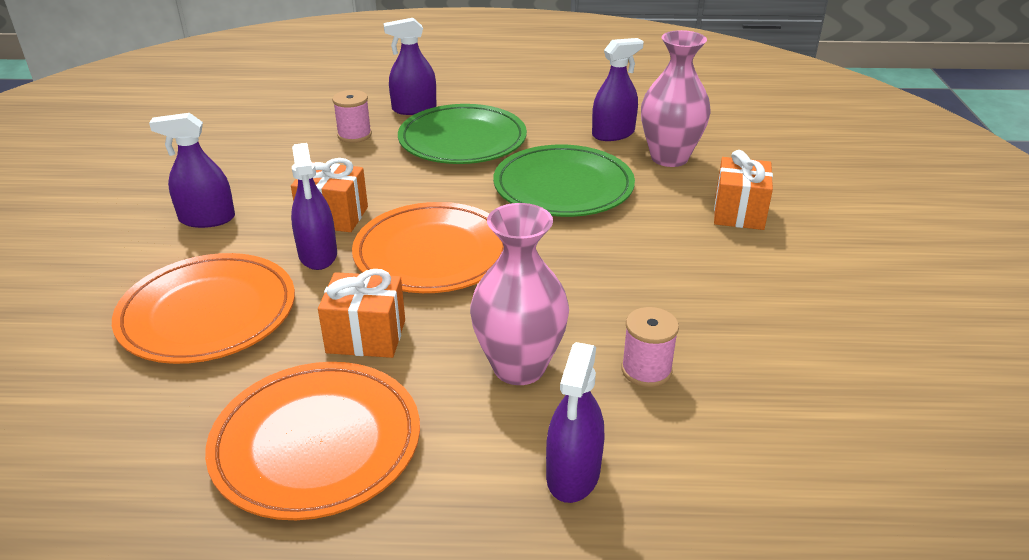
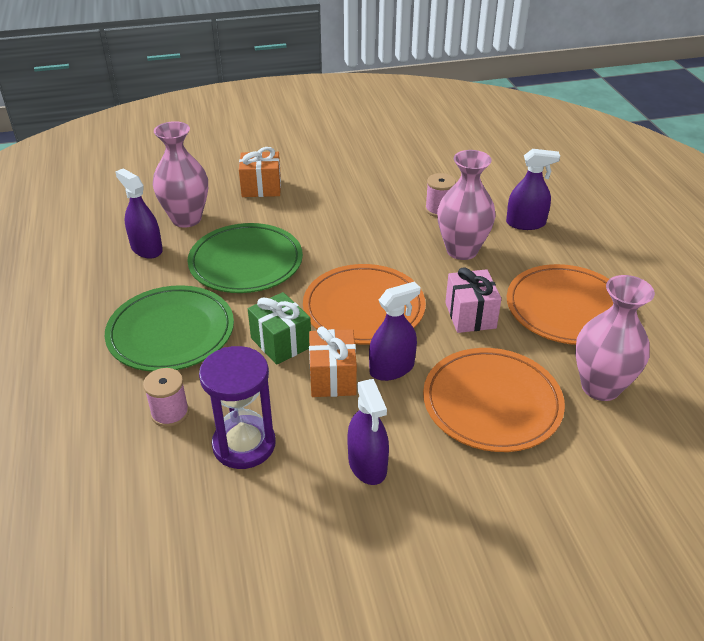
camera: 105 degrees left, 5 degrees up
(147, 418) = (600, 387): none -> pink vase
(288, 163) = (244, 444): none -> purple hourglass
(366, 336) = (470, 315): orange gift -> pink gift
(408, 194) = (281, 342): none -> green gift
(414, 109) = (99, 384): purple spray bottle -> none

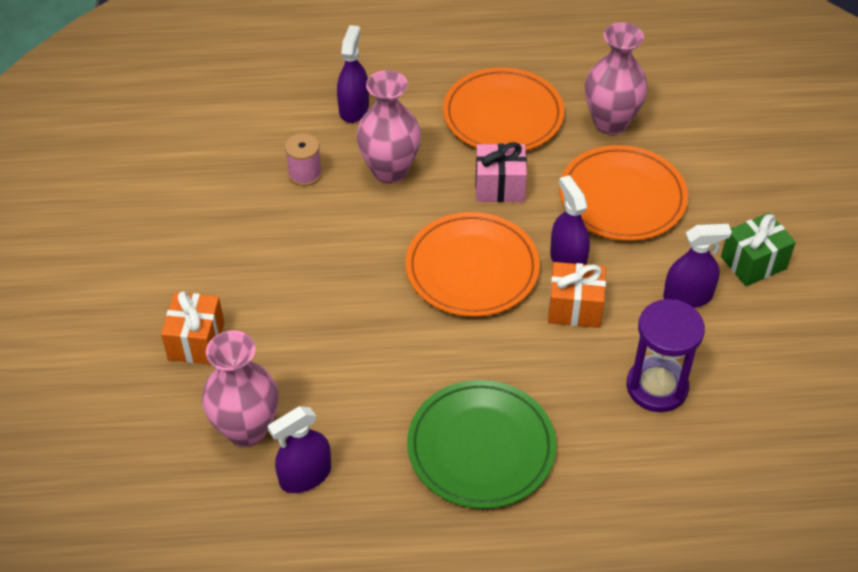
camera: 80 degrees left, 10 degrees up
(170, 413) = (609, 448): pink spool -> none
(246, 262) = (363, 368): green plate -> none
(281, 342) = (515, 346): green gift -> green gift (753, 263)

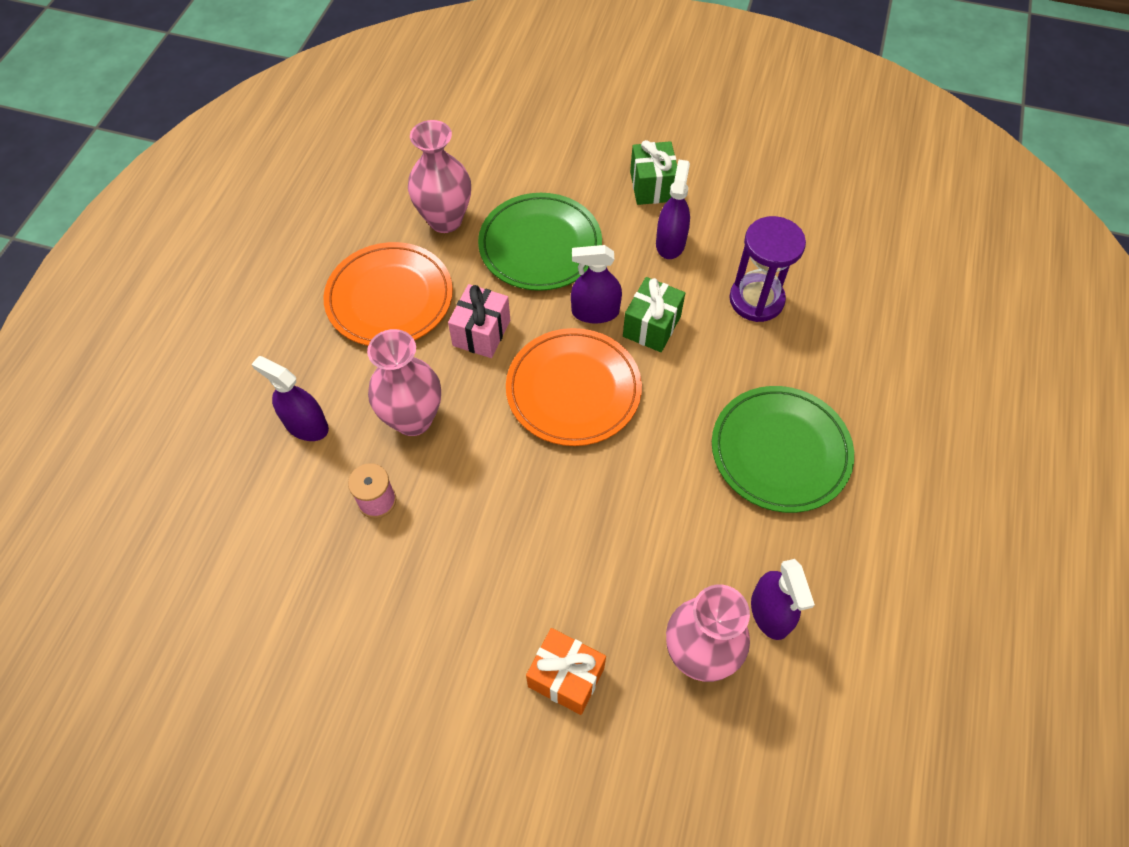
camera: 70 degrees left, 10 degrees up
(574, 308) = (651, 326): orange gift -> green gift
(622, 197) = (540, 245): orange plate -> green plate

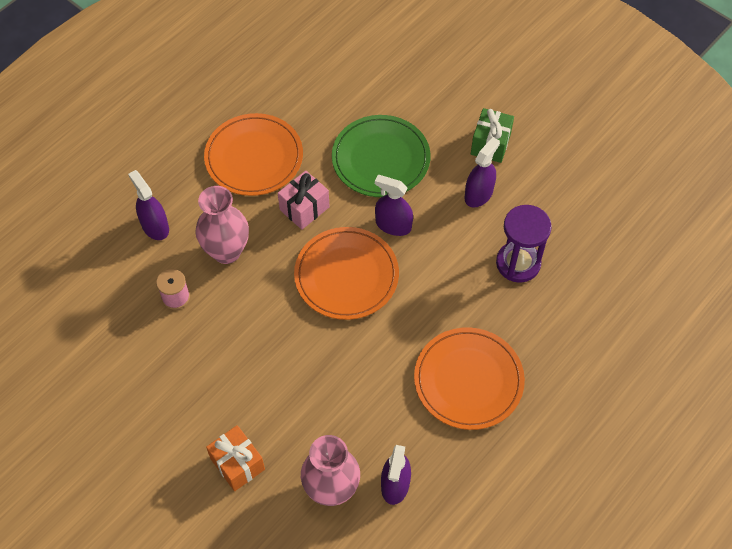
camera: 25 degrees right, 0 degrees up
(445, 220) = (322, 113): pink vase -> none
(651, 326) = (428, 252): green gift -> none
(780, 451) = (468, 380): green plate -> orange plate

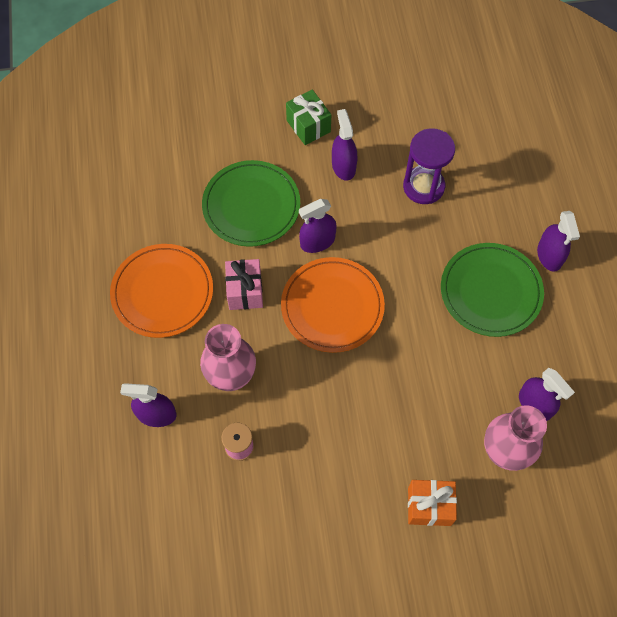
camera: 50 degrees left, 5 degrees up
(468, 380) = (490, 291): orange plate -> green plate
(547, 403) = (549, 255): none -> purple spray bottle

